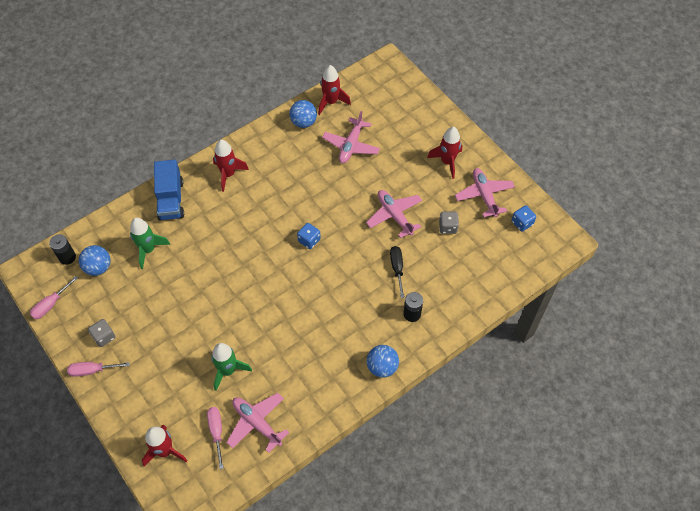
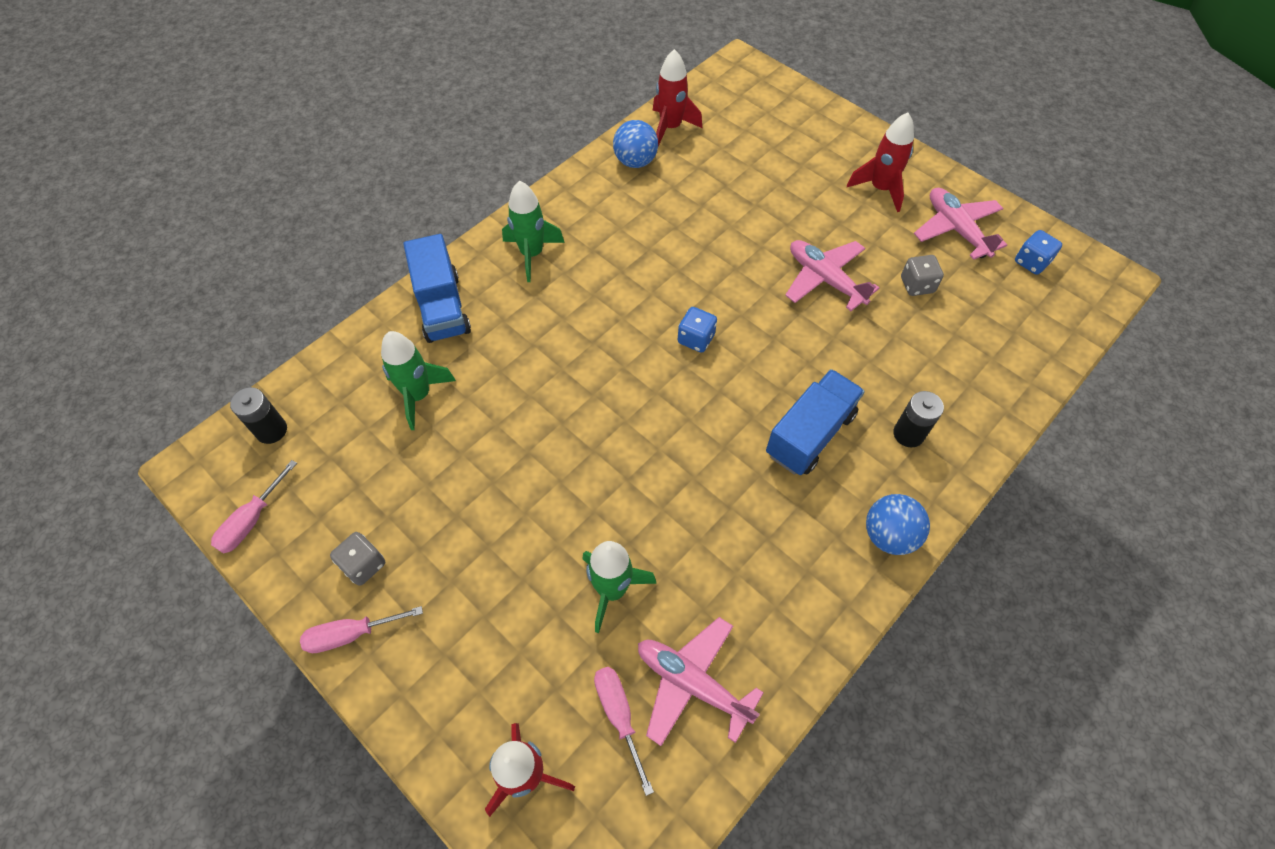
camera: 10 degrees left, 0 degrees up
(98, 267) = (332, 440): blue ball -> none
(228, 174) = (532, 254): red rocket -> green rocket
(351, 145) = (721, 185): pink plane -> none
(357, 305) = (810, 434): none -> blue truck
(397, 269) = (858, 362): black screwdriver -> none

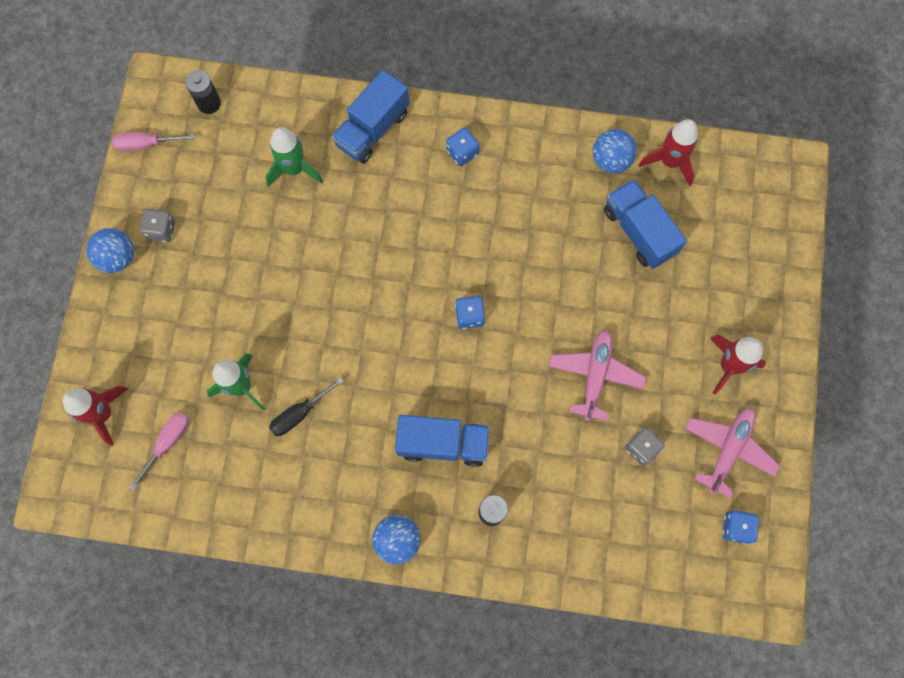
camera: 55 degrees right, 15 degrees up
(351, 634) = (118, 257): pink screwdriver -> blue ball
(532, 254) = (462, 152): green rocket -> blue dice
(686, 548) = (299, 414): none -> black screwdriver
(692, 683) = (214, 473): pink plane -> none
(715, 179) = (639, 231): none -> blue truck

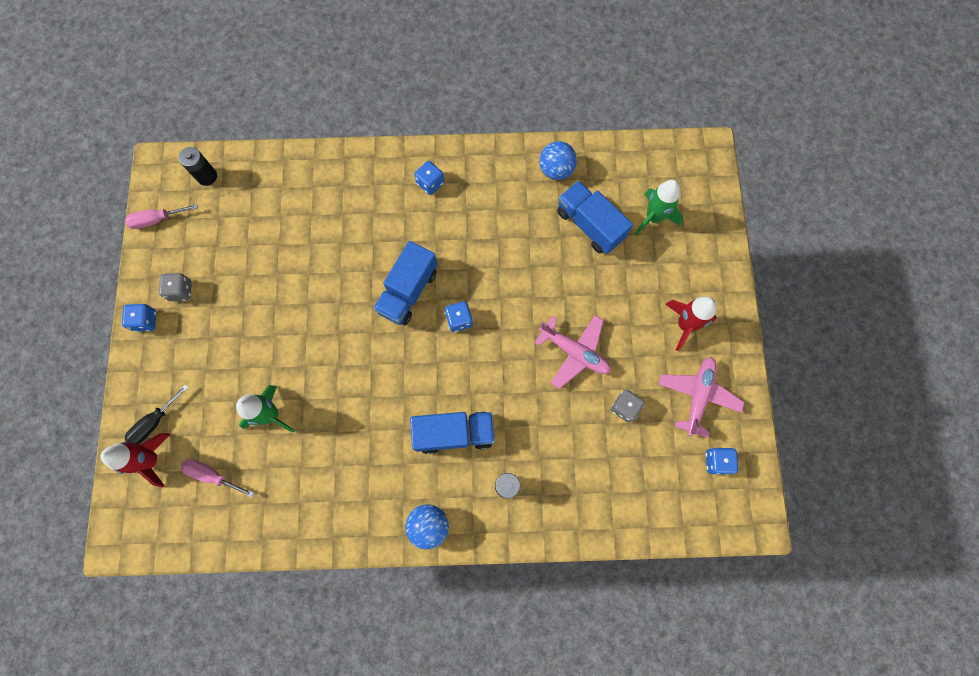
camera: 10 degrees left, 0 degrees up
(118, 257) = (145, 321): blue ball -> blue dice
(168, 443) = (213, 475): pink screwdriver -> pink screwdriver turned 90 degrees counterclockwise
(294, 169) = (289, 220): green rocket -> green rocket (653, 217)
(299, 414) = (325, 429): black screwdriver -> black screwdriver (154, 422)
(372, 129) = (351, 176): blue truck -> blue truck (408, 291)
(595, 375) = (574, 352): pink plane -> pink plane turned 120 degrees clockwise
(669, 162) = (605, 163): red rocket -> none

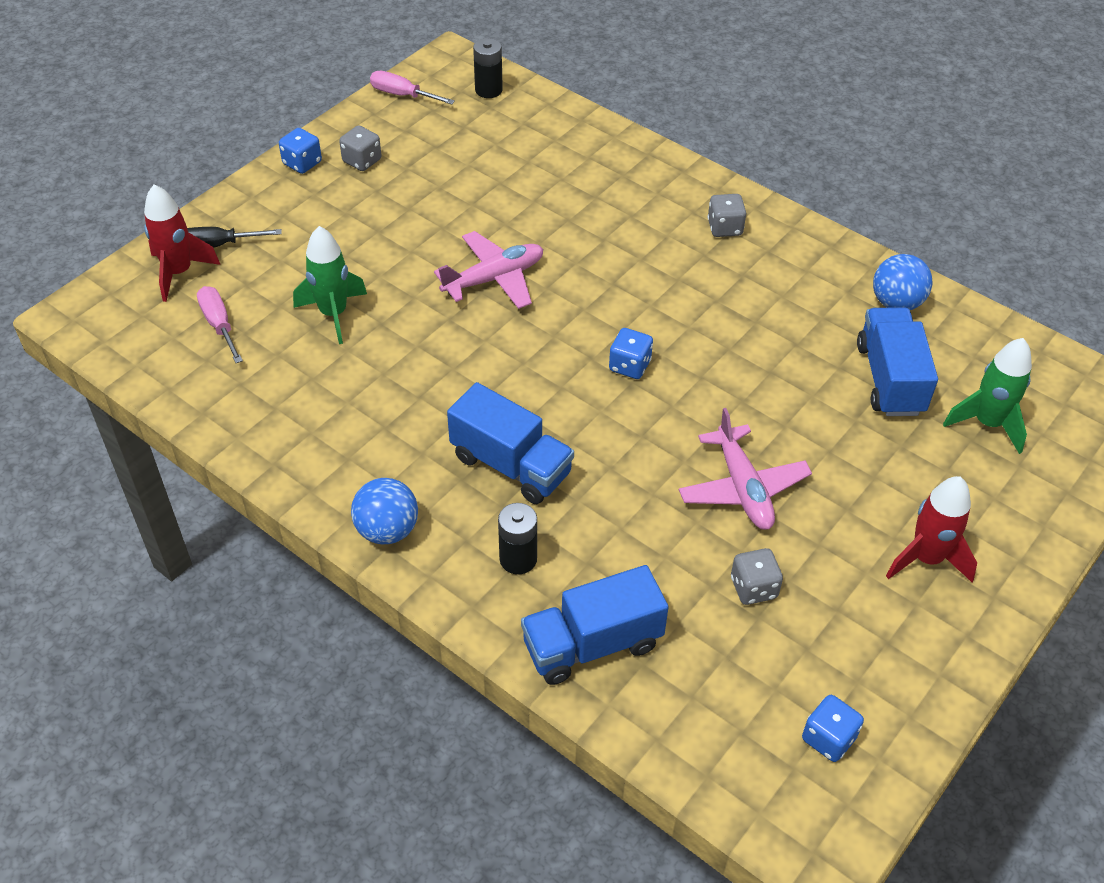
camera: 40 degrees right, 25 degrees down
(408, 291) = (597, 304): blue truck -> blue truck (592, 644)
(430, 183) = (724, 228): blue dice -> grey dice
(697, 396) = (870, 646): pink plane -> pink plane (494, 279)

